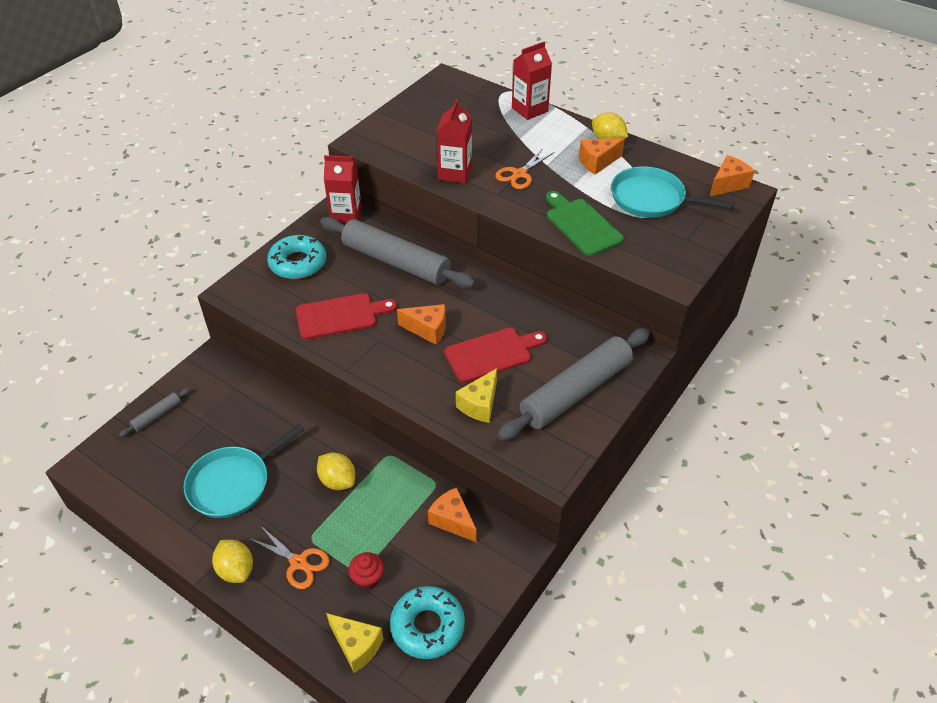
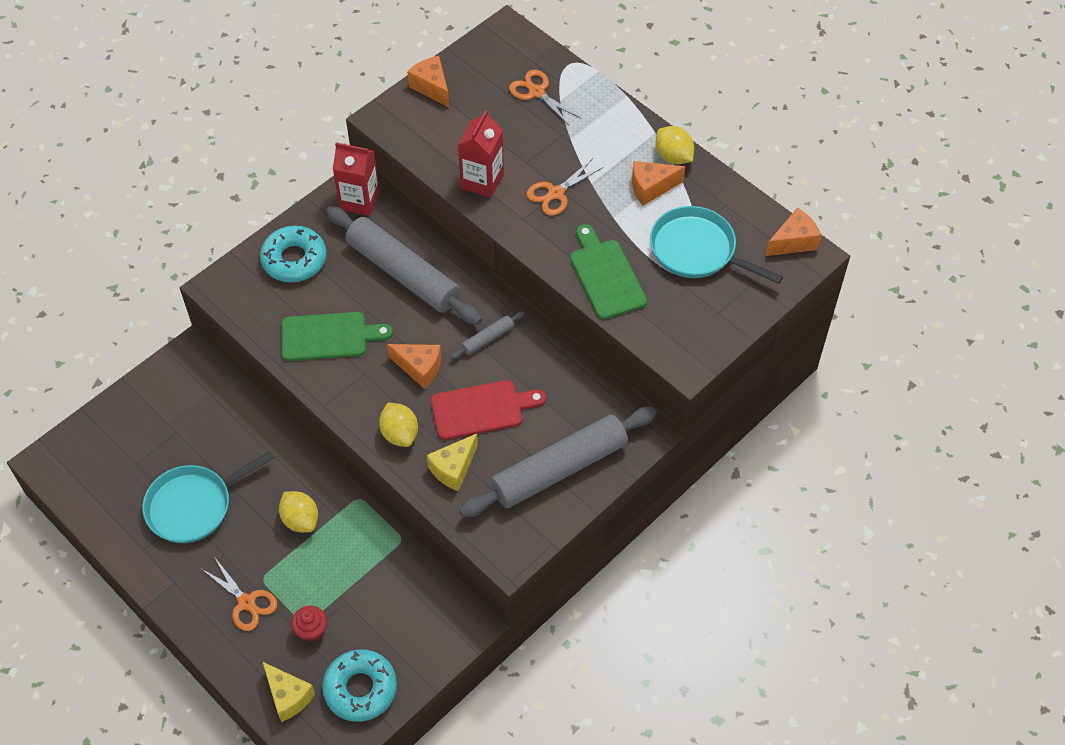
camera: 10 degrees right, 10 degrees up
(157, 415) = (125, 414): grey rolling pin -> grey rolling pin (487, 339)
(236, 570) = (184, 600): yellow lemon -> yellow lemon (399, 434)
(340, 316) = (329, 336): red cutting board -> green cutting board
(452, 520) = (409, 583): orange cheese -> orange cheese (431, 87)
(482, 112) = (536, 92): none -> orange scissors
(529, 110) = (594, 96): red carton -> none

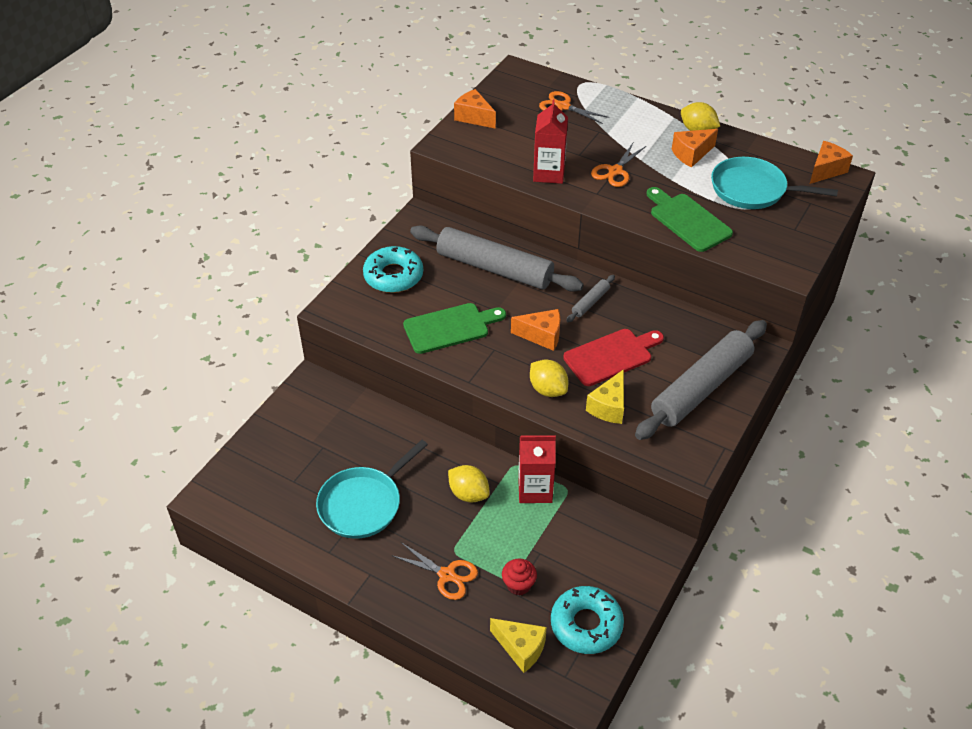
camera: 15 degrees left, 10 degrees down
(359, 201) = (432, 223): red carton -> red carton (535, 489)

